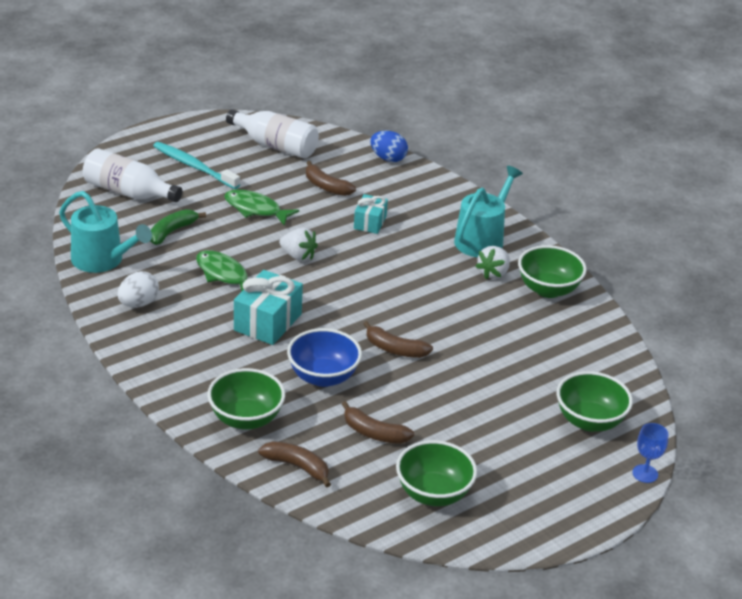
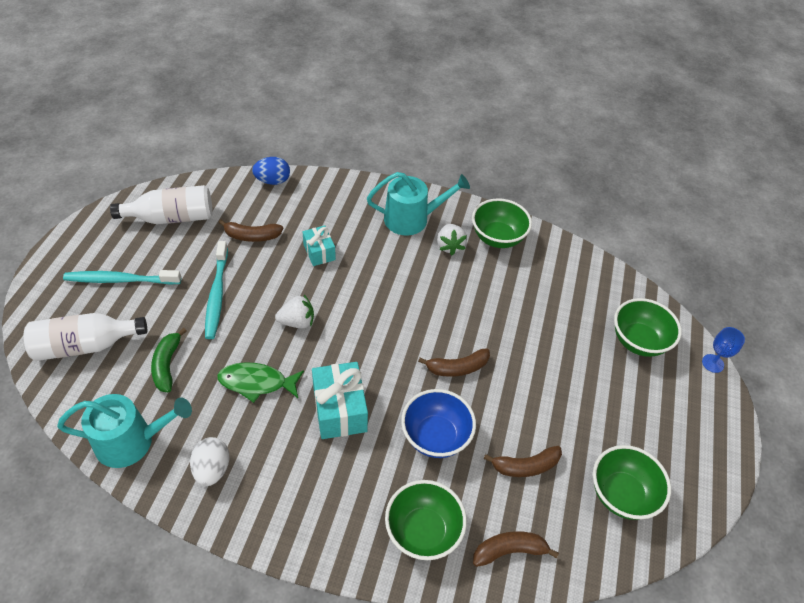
camera: 40 degrees left, 15 degrees up
(255, 209) = (217, 294): green fish -> turquoise toothbrush
(482, 239) = (412, 219): turquoise watering can -> turquoise watering can turned 90 degrees clockwise

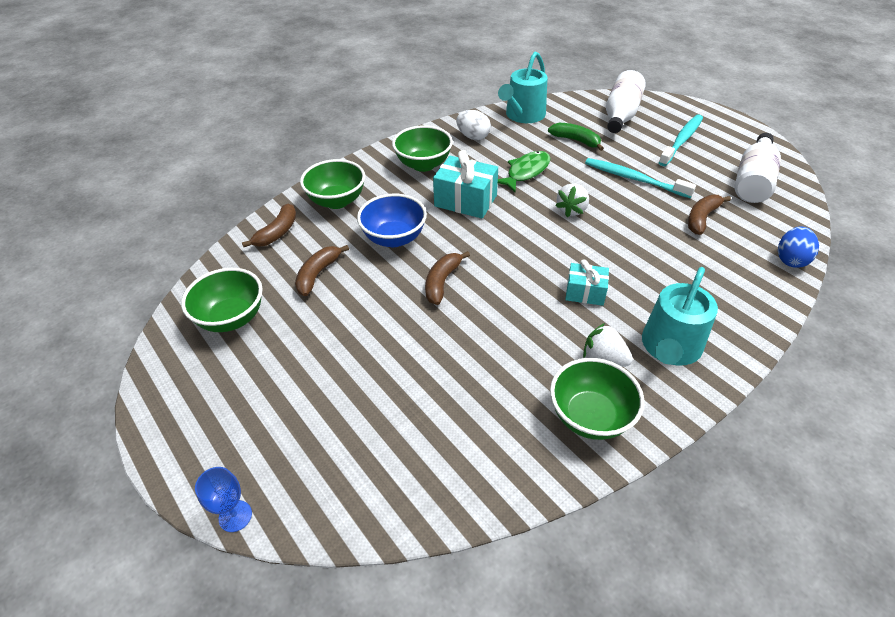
camera: 130 degrees right, 5 degrees down
(319, 252) = (653, 253): turquoise gift -> turquoise gift (585, 292)
(638, 341) = (334, 456): green bowl -> green bowl (423, 164)

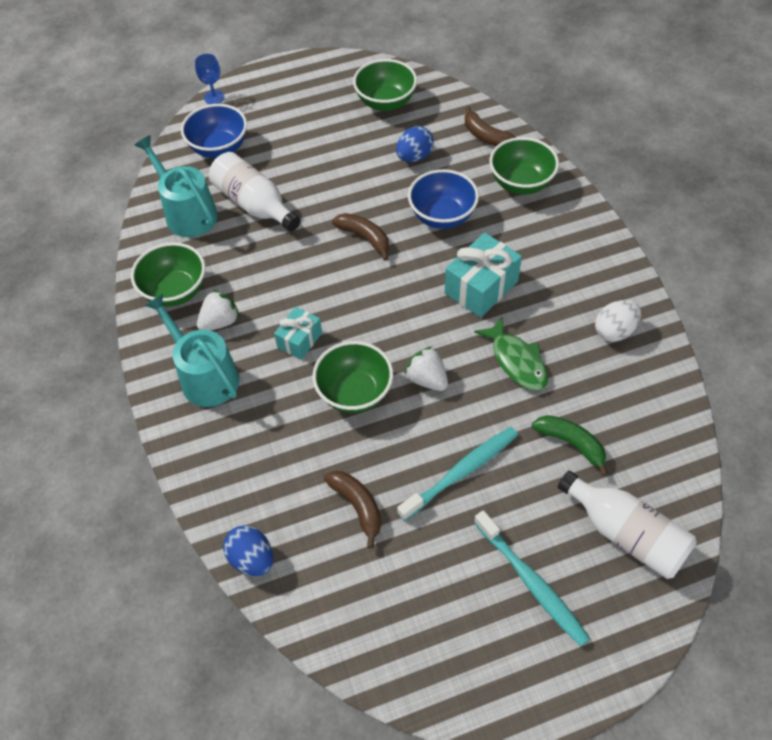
camera: 110 degrees right, 10 degrees up
(318, 274) = (414, 157): brown banana -> blue egg
(344, 465) = (219, 148): none -> blue bowl
(423, 164) = (565, 267): green bowl -> green bowl (354, 393)
(523, 115) = (656, 405): turquoise watering can -> turquoise watering can (187, 213)
(576, 140) = (571, 443): green banana -> green banana turned 105 degrees counterclockwise
(752, 181) = (404, 618): white bottle -> white bottle (254, 204)

